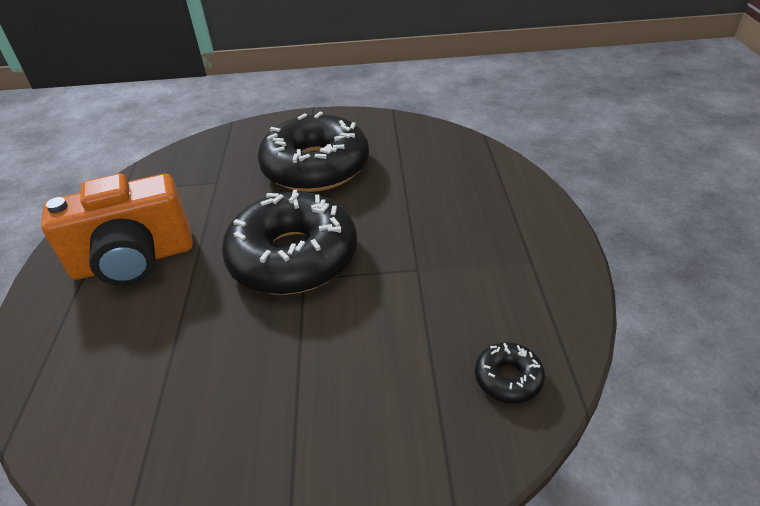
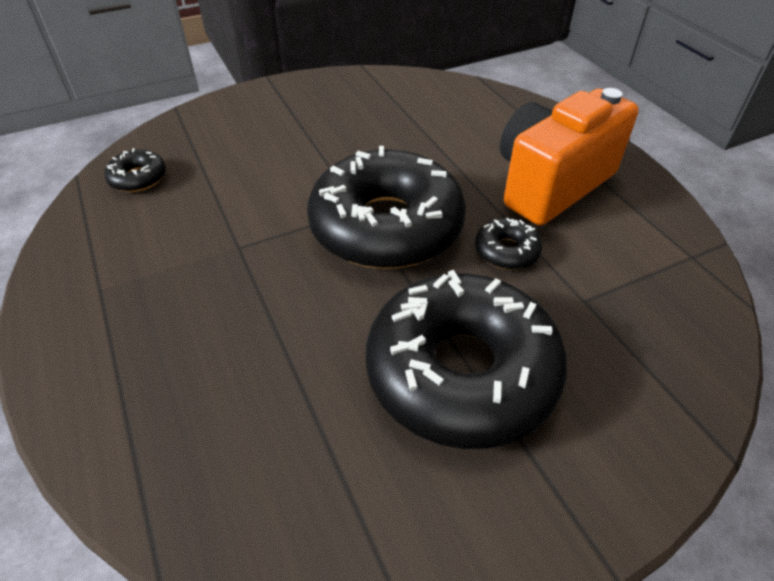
camera: 155 degrees right, 5 degrees up
(227, 218) = (506, 251): none -> black donut

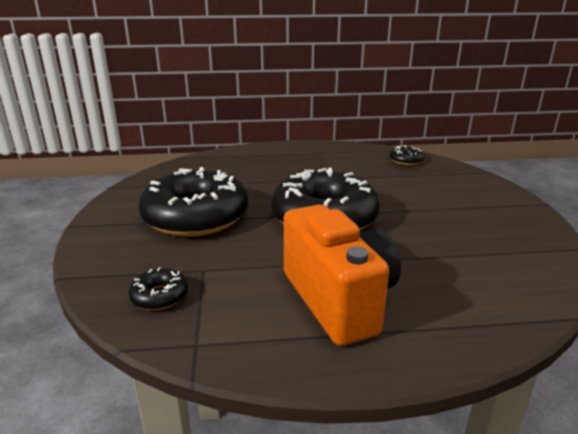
camera: 110 degrees right, 20 degrees down
(506, 251) = (271, 253): black donut -> black donut (159, 296)

